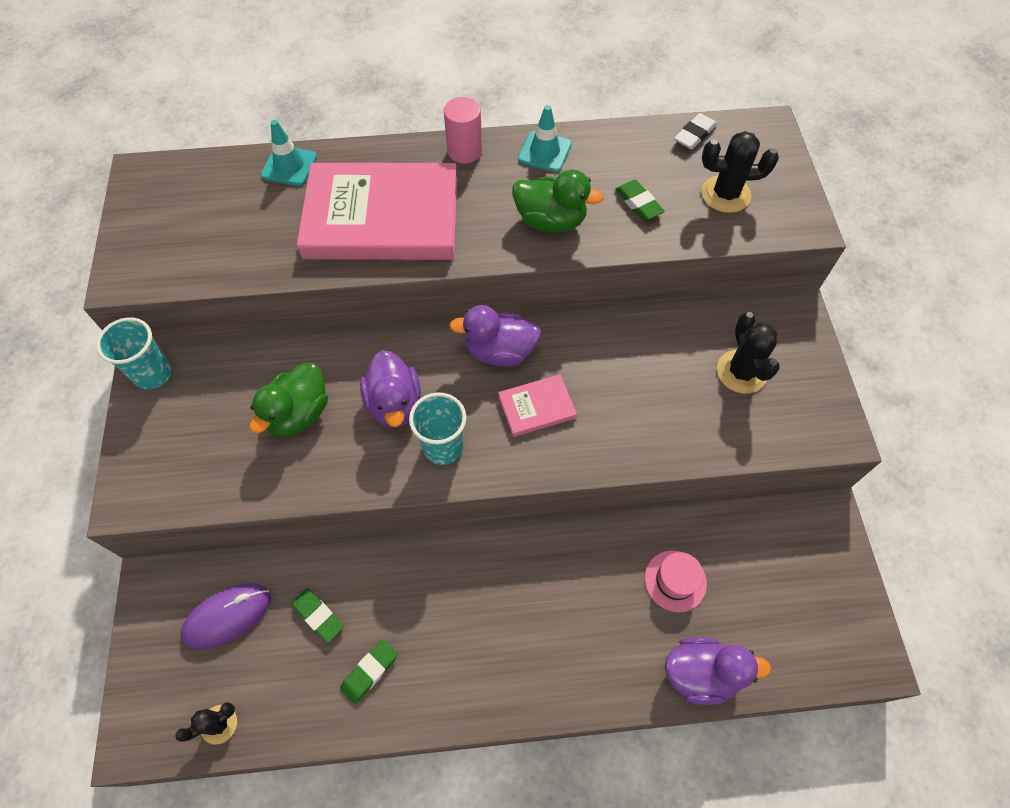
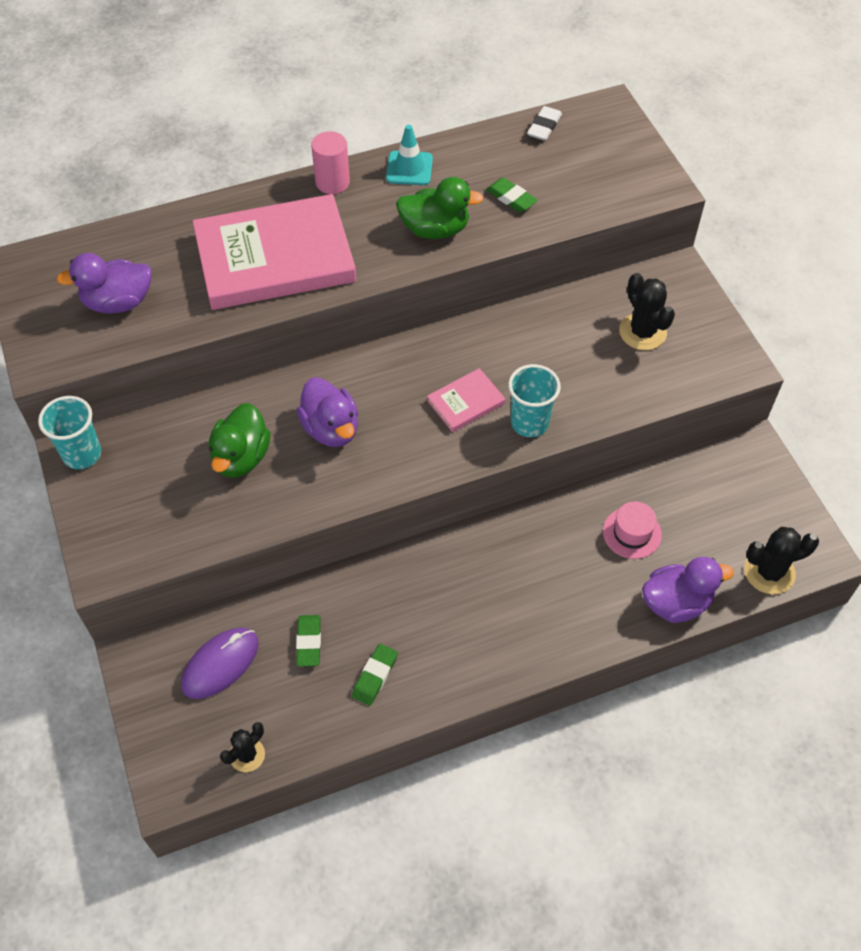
camera: 15 degrees left, 5 degrees down
(289, 166) = (165, 229): turquoise traffic cone -> none
(318, 615) = (309, 642): green eraser -> green eraser turned 60 degrees clockwise
(443, 447) = (390, 455): turquoise cup -> turquoise cup (529, 423)
(500, 351) = (415, 361): purple duck -> purple duck (118, 302)
(725, 194) = (587, 175): black cactus -> black cactus (769, 572)

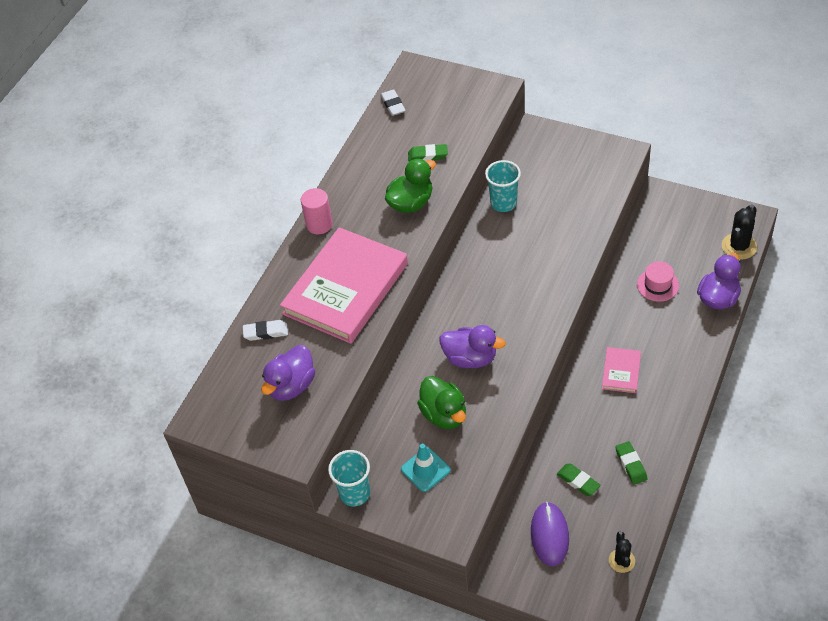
camera: 40 degrees left, 5 degrees down
(163, 238) = (265, 332): none -> white eraser
(409, 168) = (351, 183): turquoise traffic cone -> turquoise traffic cone (425, 469)
(466, 402) = (520, 284): pink book -> pink book (621, 371)
(529, 423) = (564, 267): turquoise cup -> turquoise cup (503, 203)
(642, 332) = (558, 176): black cactus -> none

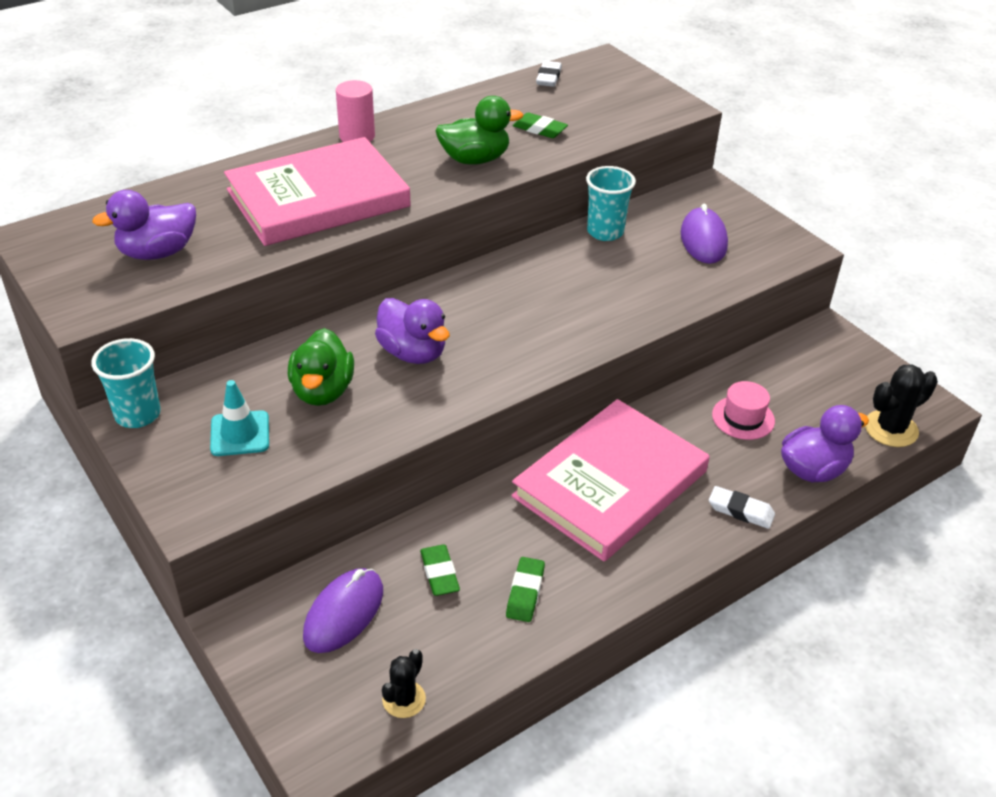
camera: 25 degrees right, 10 degrees down
(265, 332) = (191, 196): white eraser -> white eraser (740, 511)
(565, 177) = (703, 240): none -> purple mouse
(621, 371) = (610, 484): pink book -> pink book, size x2.29

